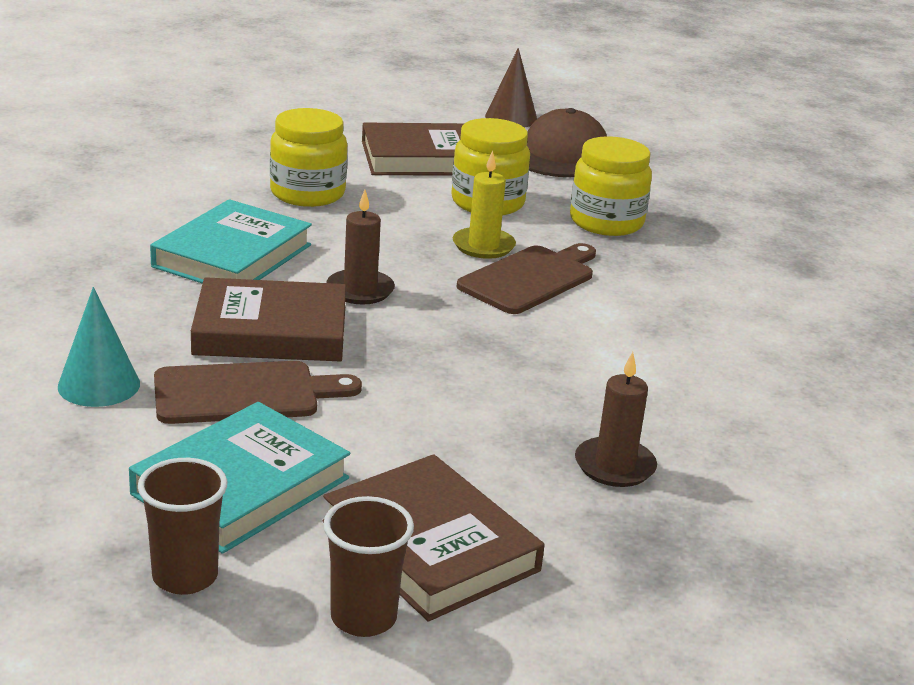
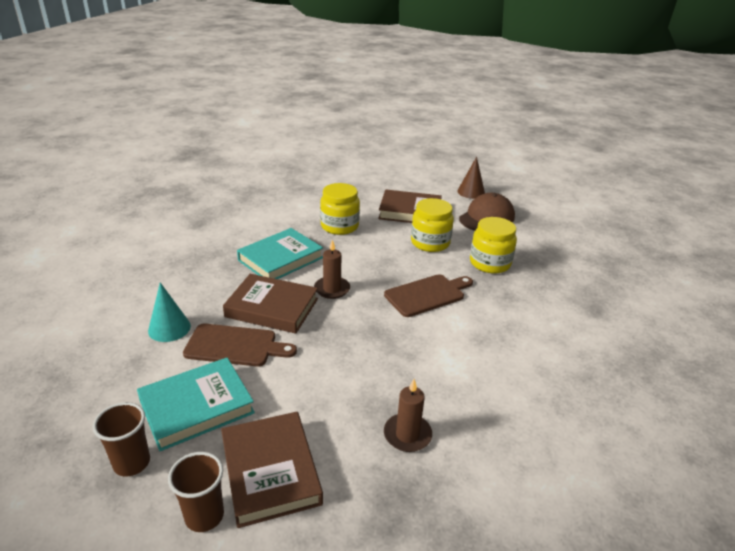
camera: 20 degrees right, 5 degrees up
(483, 246) = (413, 270): yellow candle -> none

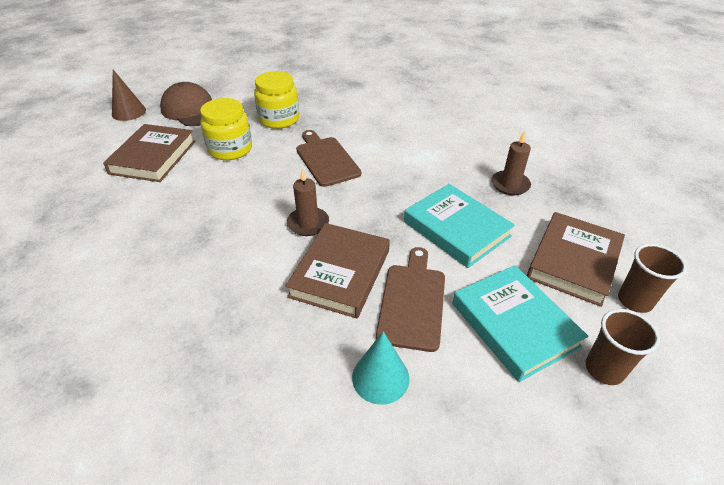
camera: 85 degrees left, 10 degrees up
(270, 471) = (573, 261): brown book -> brown book turned 45 degrees counterclockwise
(280, 259) = (231, 270): turquoise book -> turquoise book (456, 229)
(339, 226) = (164, 215): yellow jar -> none

